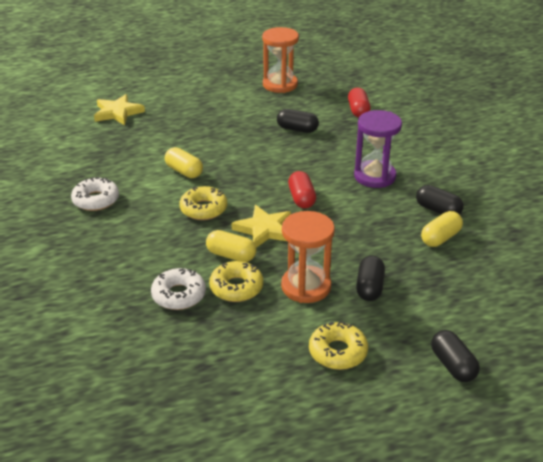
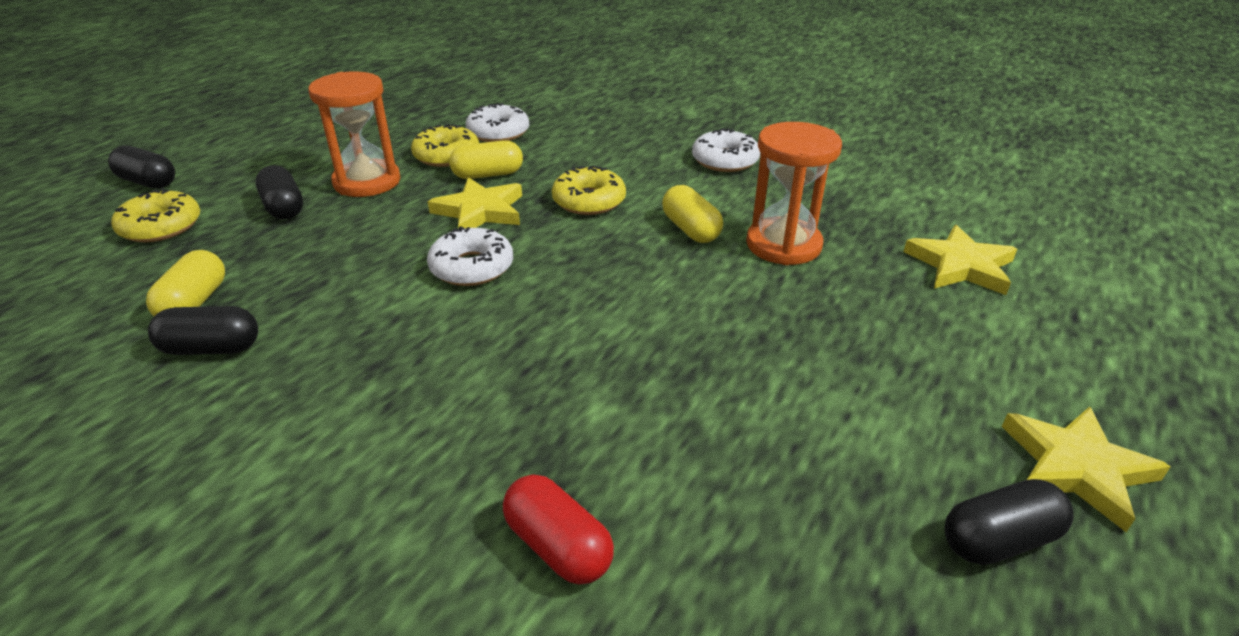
camera: 140 degrees right, 0 degrees up
(184, 171) = (690, 229): yellow capsule -> yellow capsule turned 60 degrees clockwise
(208, 70) = (1076, 468): none -> yellow star
(280, 85) = (859, 527): orange hourglass -> orange hourglass (783, 245)
(297, 129) = (633, 396): black capsule -> black capsule (999, 540)
(301, 198) = (472, 267): red capsule -> white donut
(338, 352) = (289, 152): yellow donut -> yellow donut (161, 226)
(374, 176) = (375, 361): purple hourglass -> none

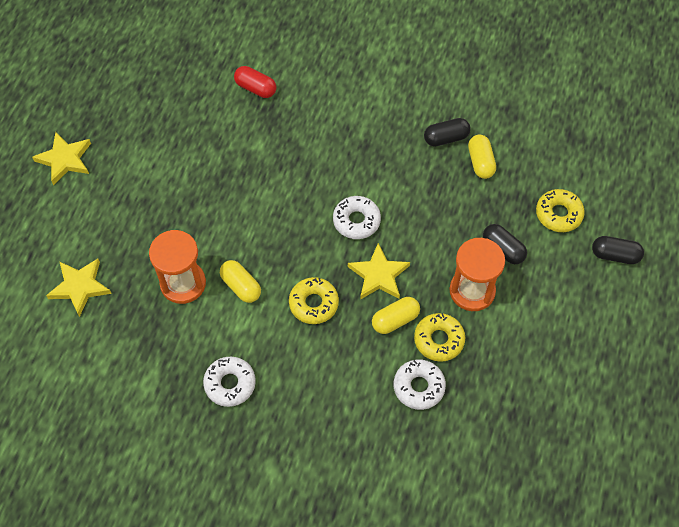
camera: 165 degrees right, 25 degrees up
(999, 540) = (104, 123): black capsule -> none

